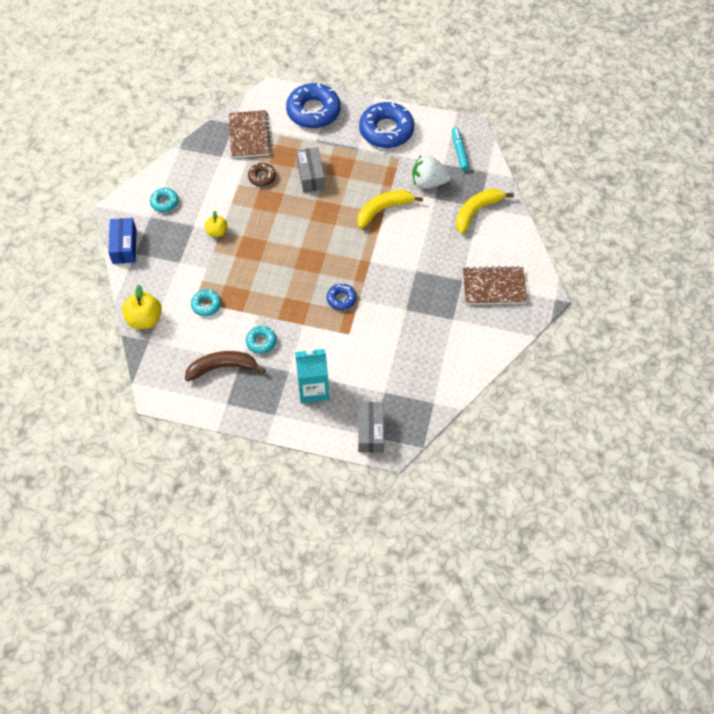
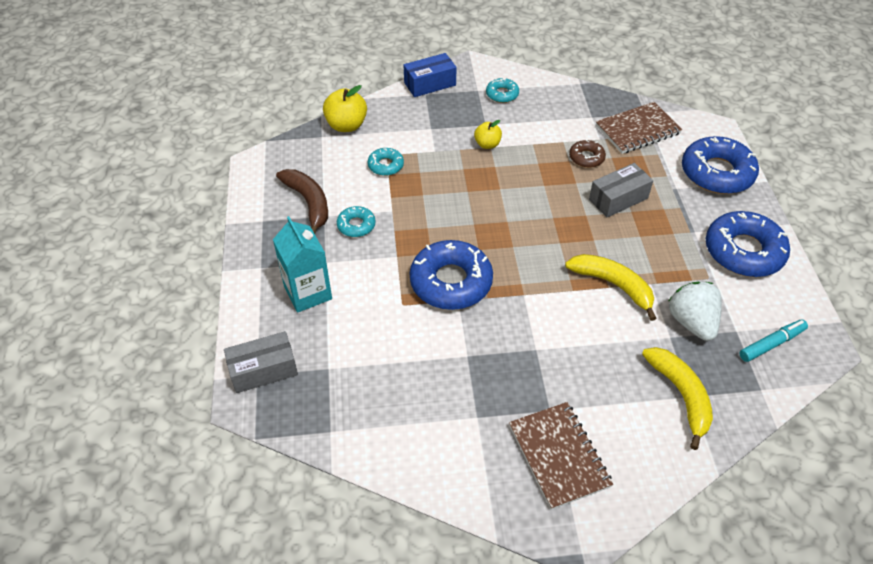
camera: 70 degrees right, 10 degrees down
(341, 299) = (451, 282): blue donut -> blue donut, size x2.02
(477, 211) = (680, 395): yellow banana -> yellow banana turned 45 degrees clockwise

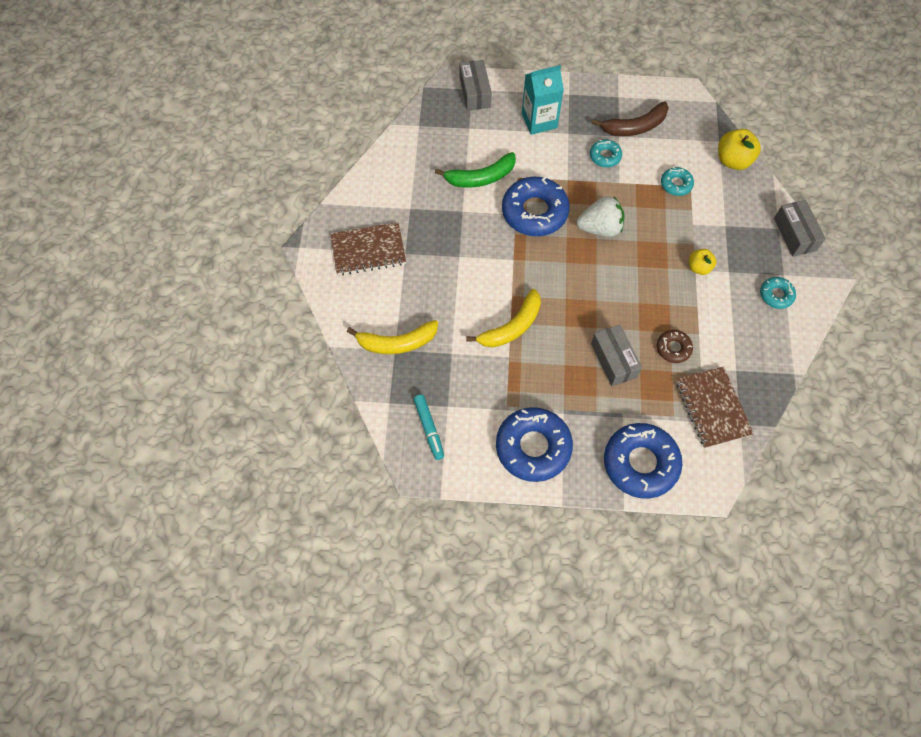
camera: 100 degrees right, 15 degrees up
(410, 343) = (480, 177): none -> green banana
(430, 84) = (794, 234): blue box -> grey box
(691, 322) = (462, 374): white strawberry -> white strawberry (600, 228)

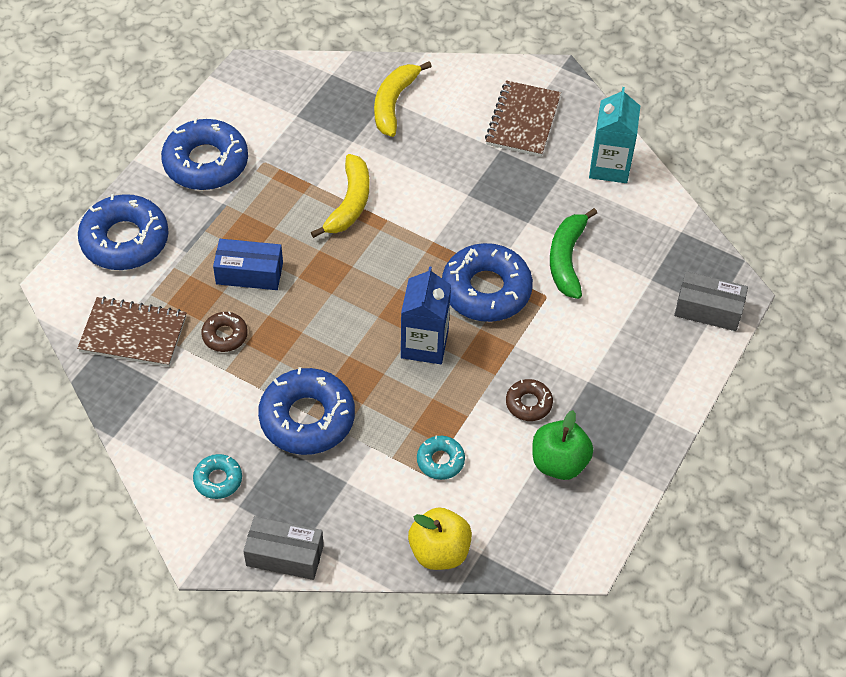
camera: 115 degrees right, 10 degrees down
(429, 428) = (283, 93): turquoise marker -> none
(511, 327) = (349, 203): yellow banana -> yellow banana turned 150 degrees counterclockwise
(539, 120) = (625, 358): turquoise carton -> turquoise carton (609, 166)
(600, 228) = (424, 344): white strawberry -> blue carton
(605, 156) = (528, 403): turquoise donut -> brown donut
(613, 360) = (249, 273): grey box -> blue box
(634, 127) = (559, 462): brown banana -> green apple
(699, 267) = (307, 418): yellow apple -> blue donut

